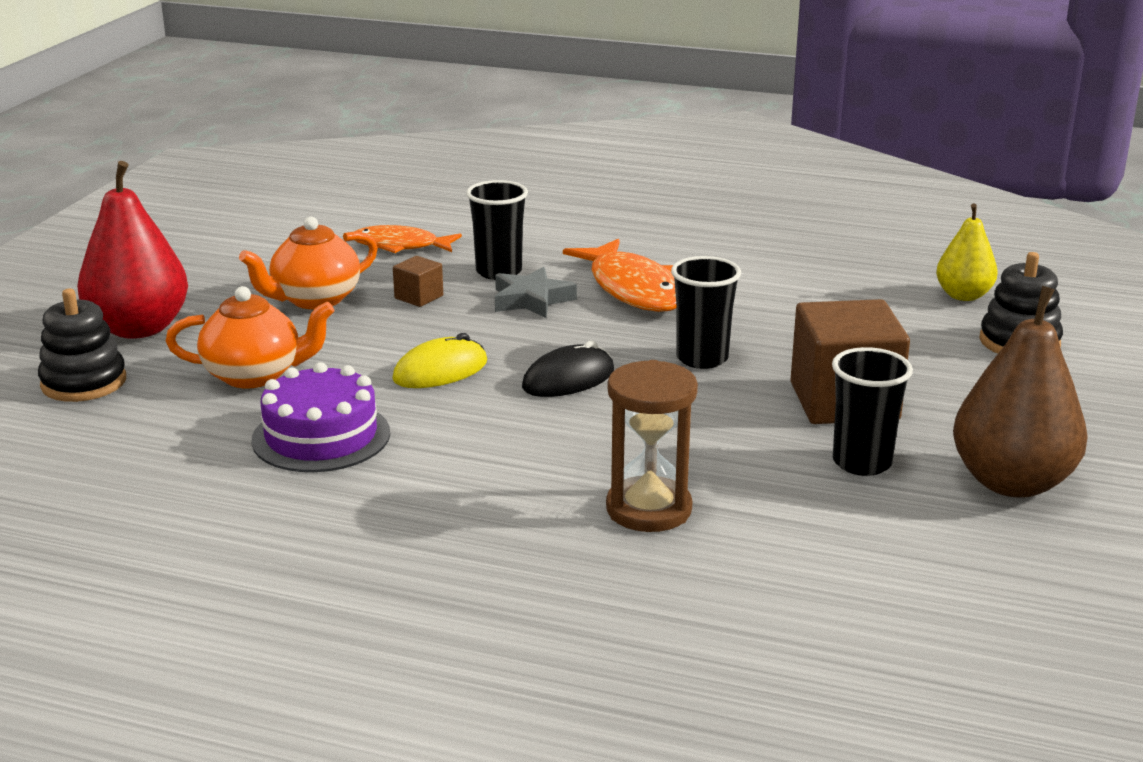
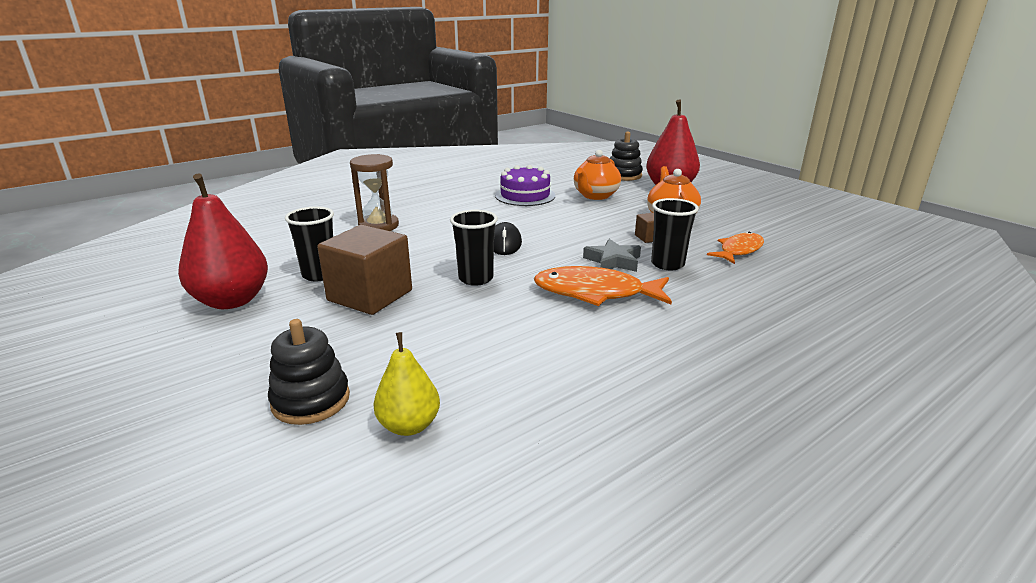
camera: 125 degrees right, 0 degrees up
(440, 371) = (553, 223): yellow mouse -> none
(1012, 482) = (232, 301): brown pear -> red pear

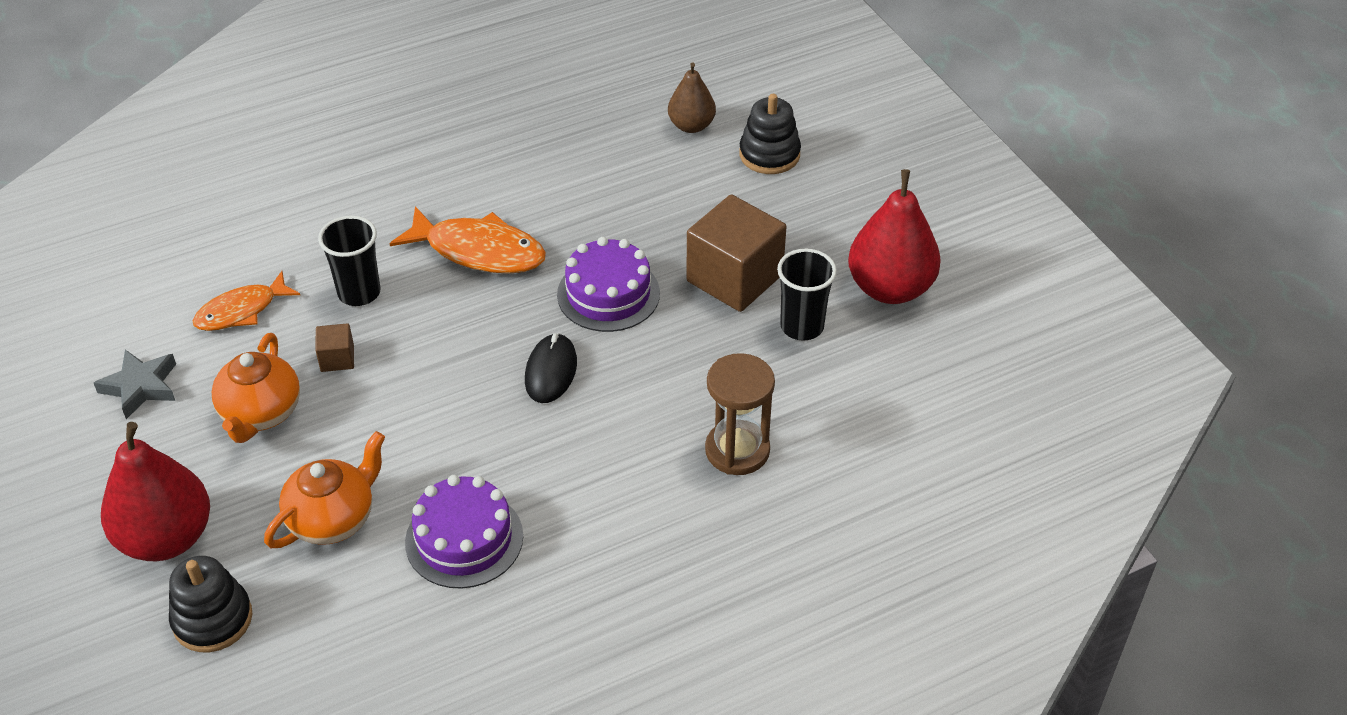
camera: 170 degrees left, 20 degrees up
(409, 425) = (691, 126): yellow pear -> brown pear
(476, 278) = (608, 294): black cup -> purple cake
(613, 261) = (423, 308): grey star -> grey star (140, 387)

